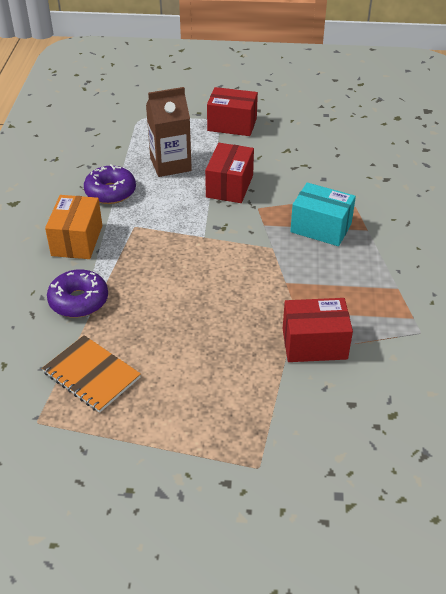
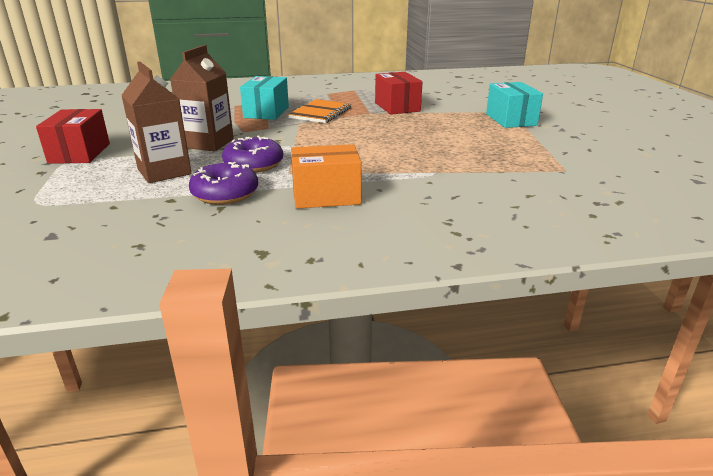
camera: 105 degrees left, 15 degrees down
(79, 301) = (418, 179): purple donut -> purple donut (253, 164)
(91, 375) = (497, 160): orange notebook -> orange notebook (320, 113)
(220, 450) = (511, 120): none -> turquoise box
(229, 186) = (208, 143): red box -> brown carton

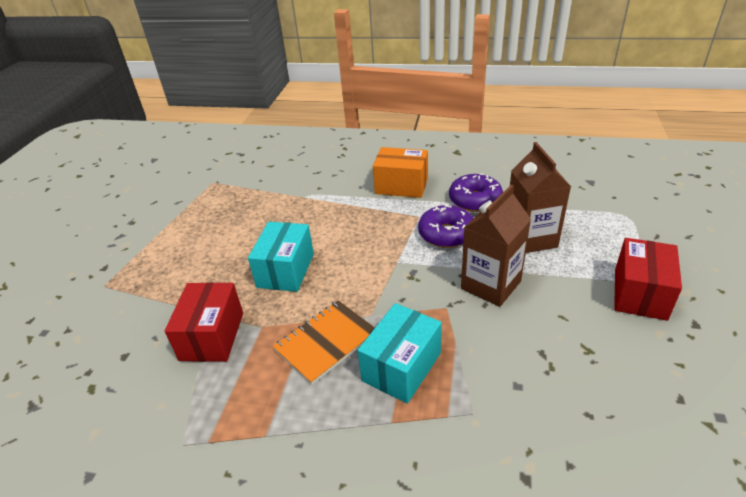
camera: 155 degrees left, 10 degrees up
(511, 120) = (134, 265): turquoise box -> turquoise box (286, 270)

